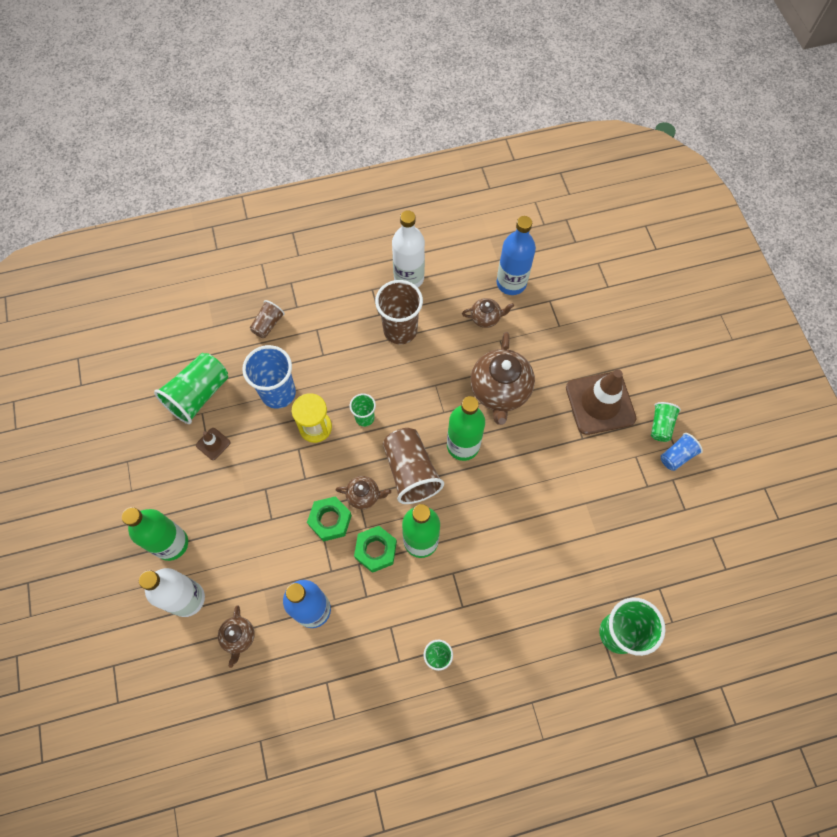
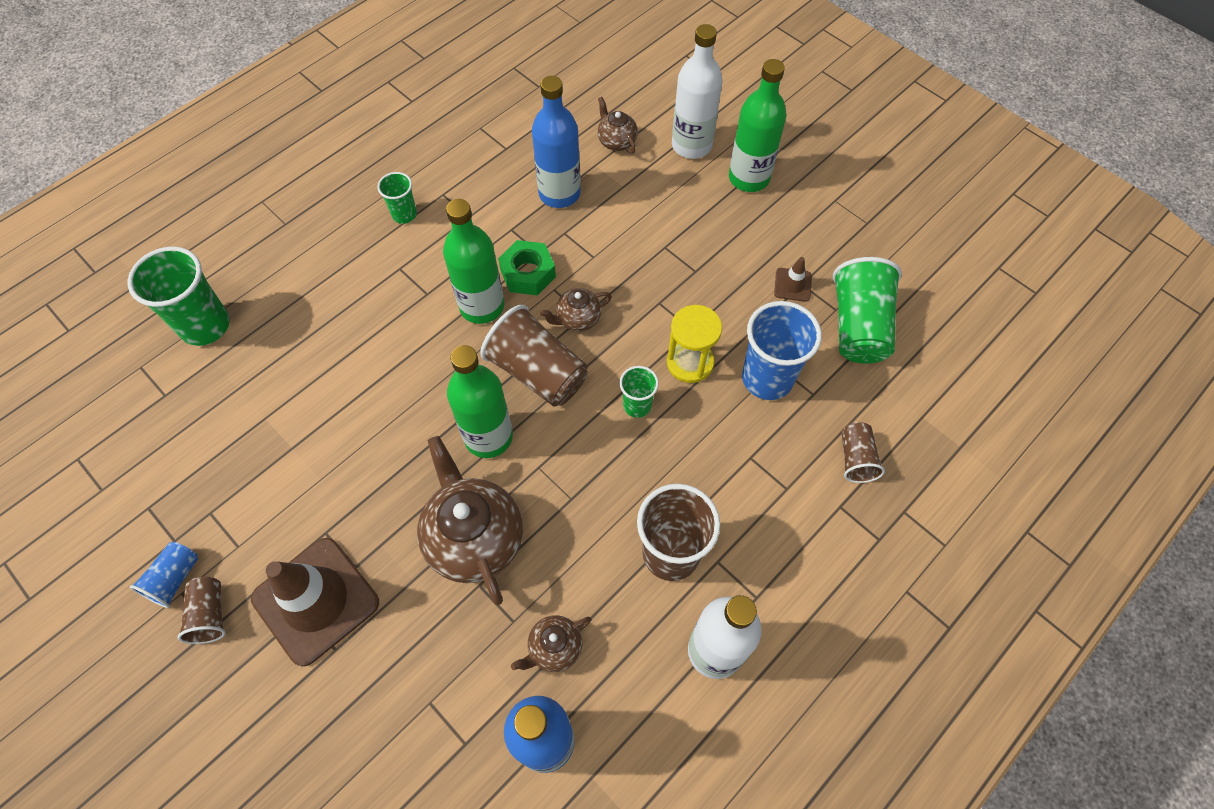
camera: 150 degrees right, 5 degrees down
(330, 520) = (599, 276): green nut -> none
(660, 425) = (210, 614): green cup -> brown cup

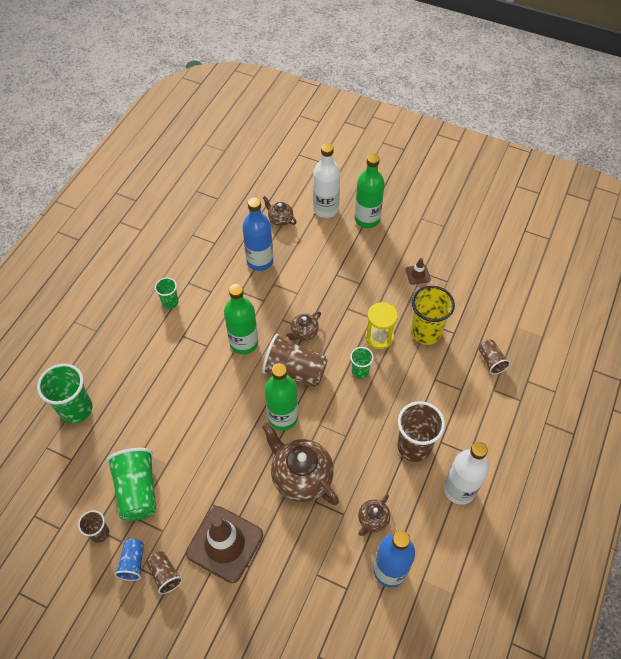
camera: 20 degrees left, 5 degrees down
(150, 516) = (99, 533): none -> brown cup
(528, 273) = (262, 315): green nut -> none
(767, 378) = (425, 332): blue cup -> yellow cup
(858, 326) = (463, 287): green cup -> green cup (137, 490)

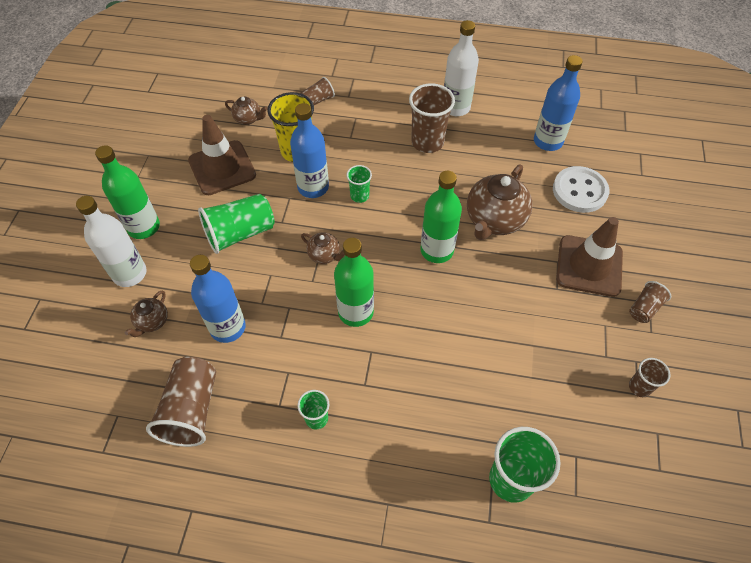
camera: 105 degrees left, 0 degrees up
(133, 563) = (650, 341): blue cup -> none
(137, 490) = (576, 365): green cup -> green cup (240, 233)
(294, 371) = (377, 253): brown cup -> brown cup (191, 410)
(314, 575) = (579, 191): none -> white button
(372, 520) = (510, 159): brown teapot -> brown teapot (248, 119)
(379, 337) = (313, 187): yellow hourglass -> blue bottle
(417, 274) = (222, 168): brown traffic cone -> brown traffic cone, size x2.29

